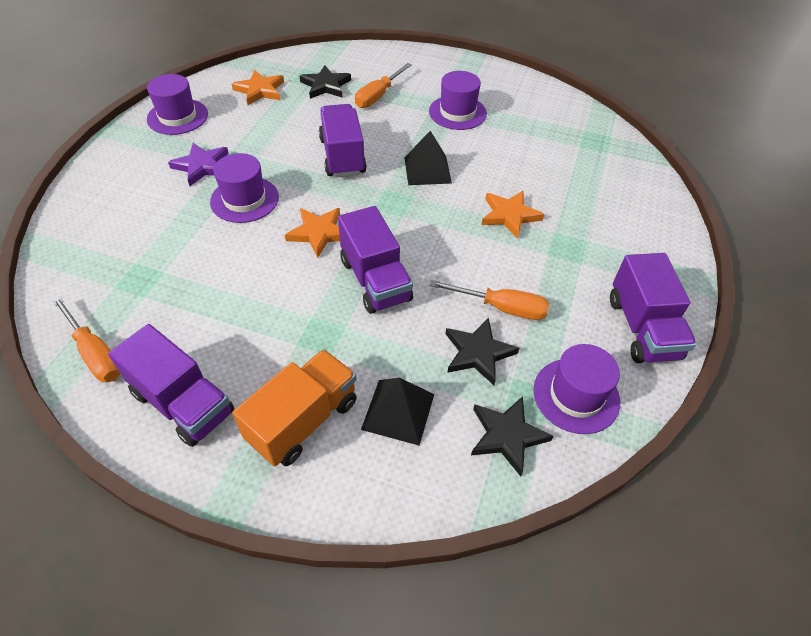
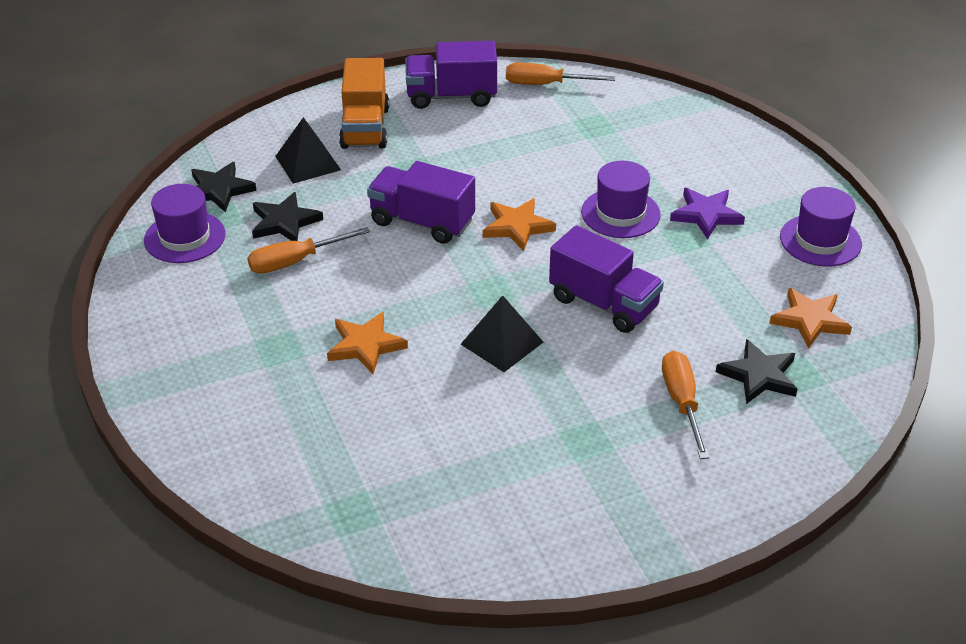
camera: 140 degrees right, 10 degrees down
(457, 112) = (562, 442): purple hat -> none
(642, 328) = (157, 314): purple truck -> none

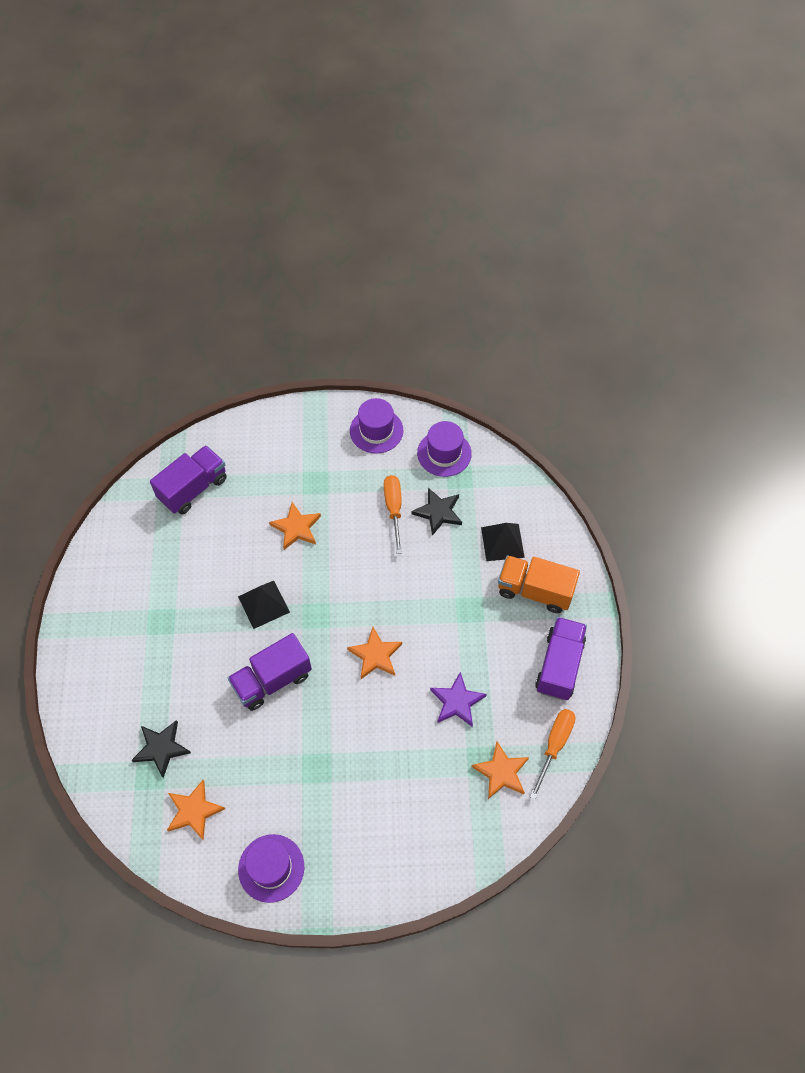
camera: 110 degrees right, 20 degrees up
(219, 190) = (489, 482): black star -> none
(422, 222) = (405, 595): purple truck -> purple truck (193, 488)
(597, 111) = (501, 772): none -> orange star
(620, 213) = (362, 733): purple hat -> purple hat (376, 430)
(682, 403) = (162, 689): orange screwdriver -> none
(706, 215) = (335, 795): purple star -> purple star (457, 701)

